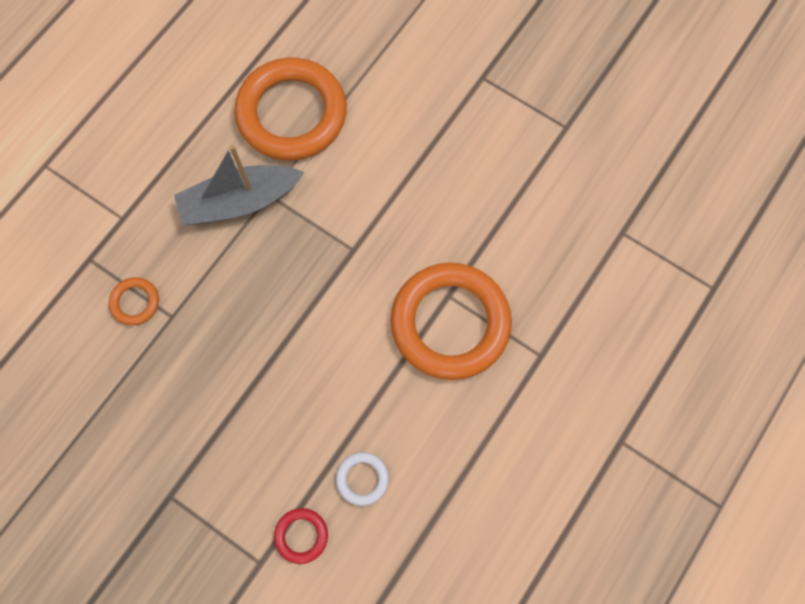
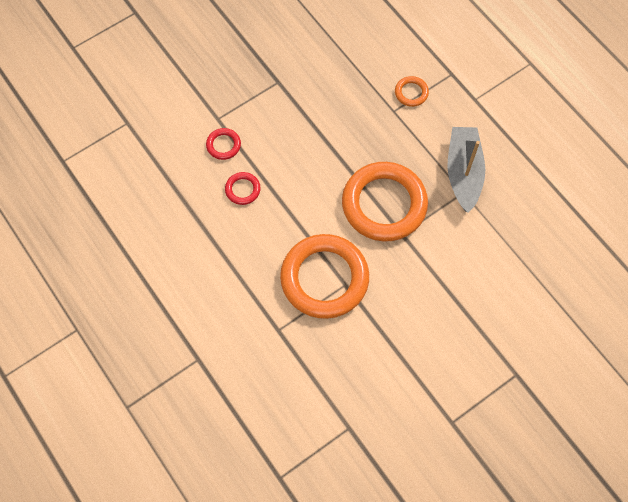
camera: 110 degrees right, 5 degrees down
(292, 114) = (524, 226): orange ring -> orange ring (384, 204)
(362, 479) = (242, 189): white ring -> red ring

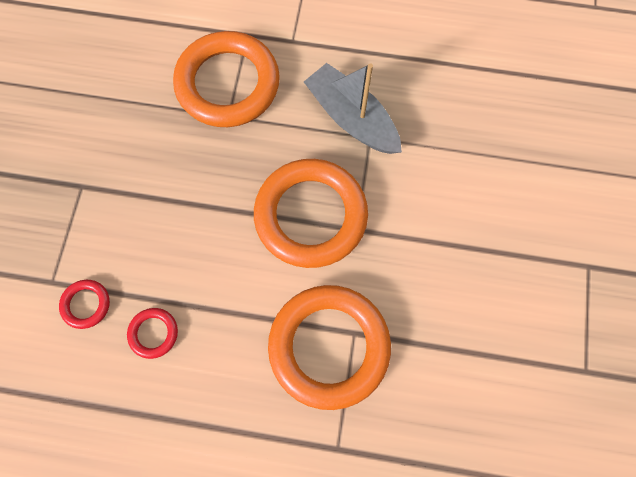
camera: 45 degrees left, 5 degrees up
(411, 93) = (228, 84): orange ring -> orange ring, size x2.39

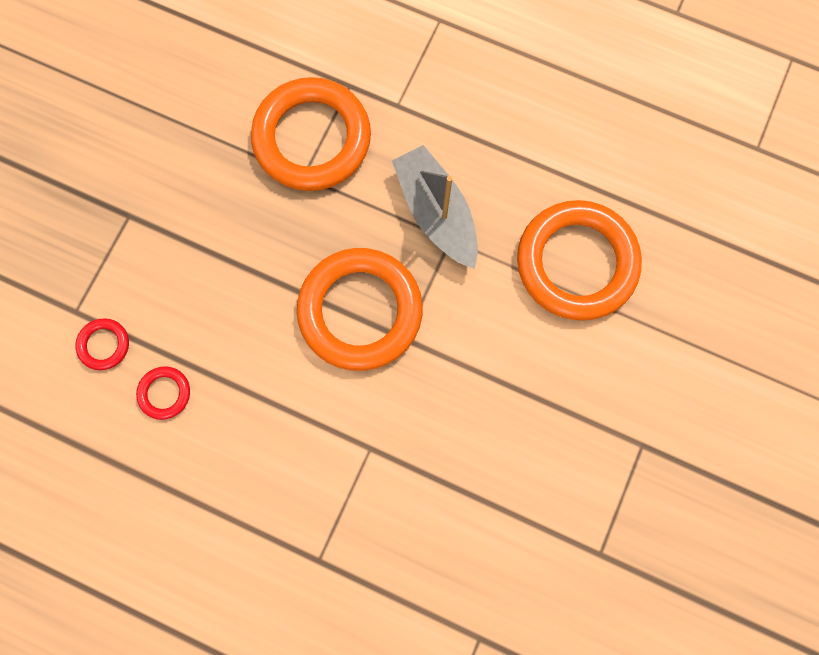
camera: 15 degrees right, 5 degrees up
(329, 346) = (339, 455): orange ring -> orange ring (576, 263)

